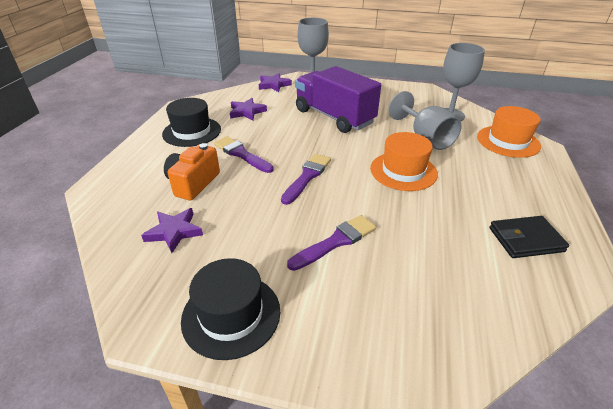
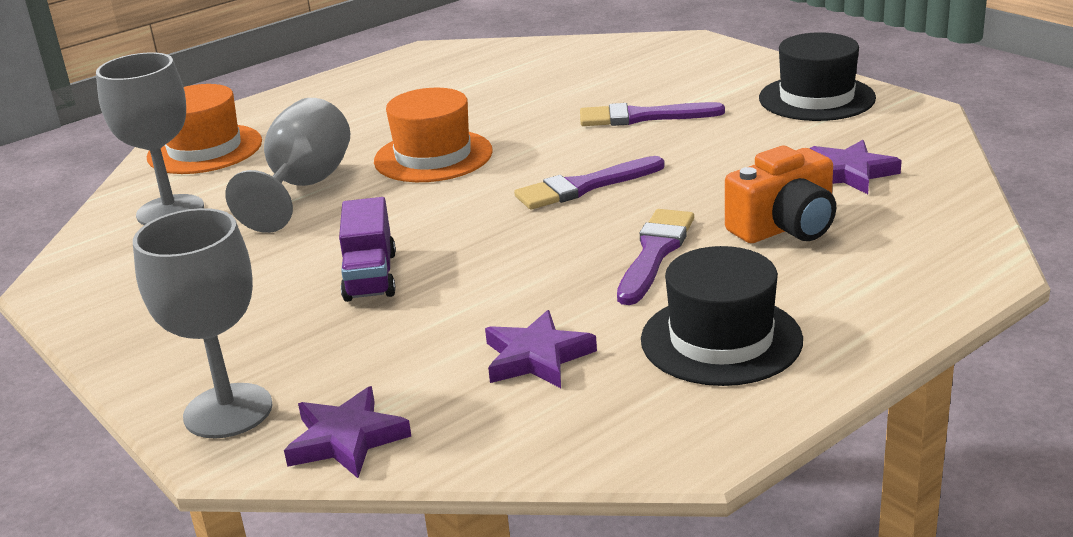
camera: 140 degrees left, 10 degrees down
(241, 154) = (655, 253): purple brush -> purple brush turned 150 degrees counterclockwise
(334, 117) = (370, 276): purple truck -> purple truck, size x0.52
(525, 239) = (439, 74): black wallet -> none

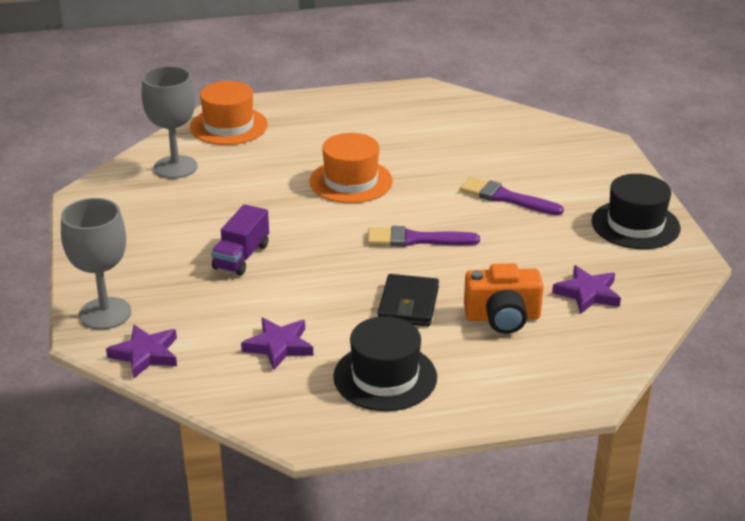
camera: 25 degrees right, 5 degrees up
(304, 187) = (259, 177): grey goblet -> none
(655, 253) = (408, 304): purple brush -> black wallet

